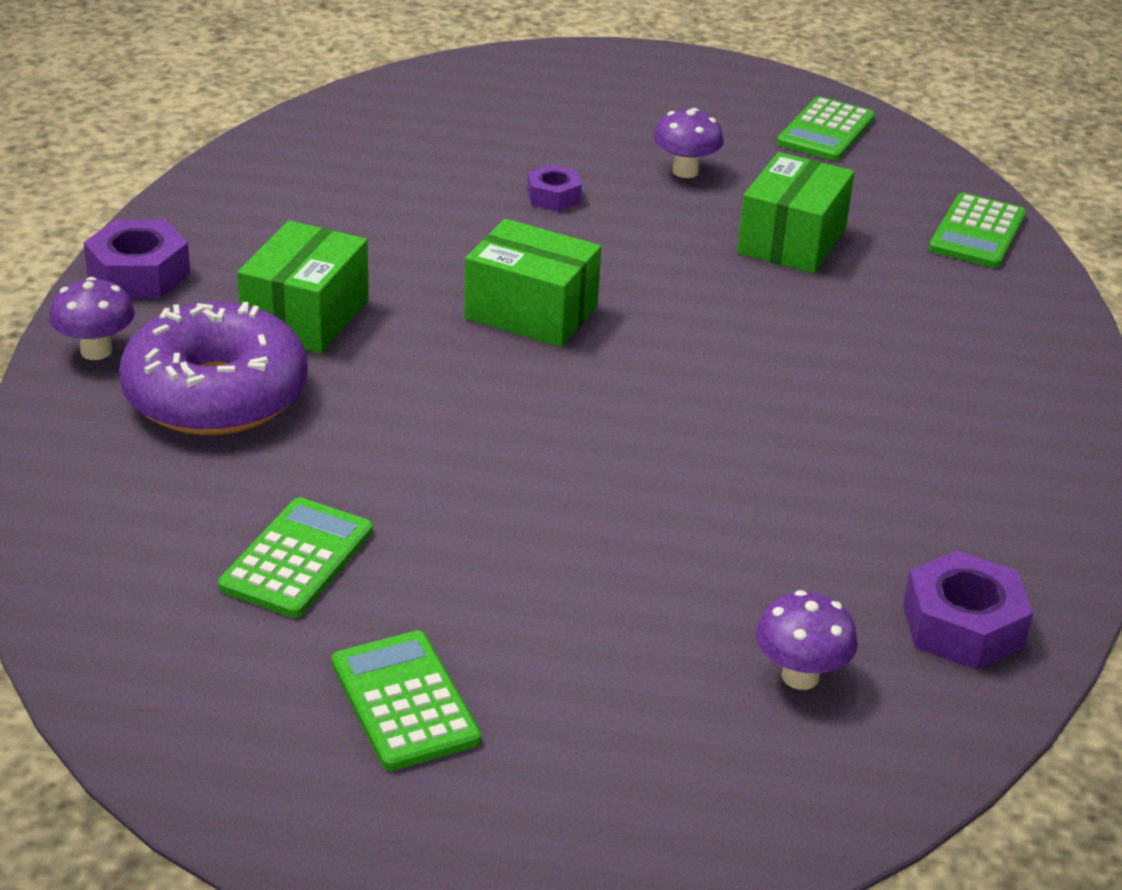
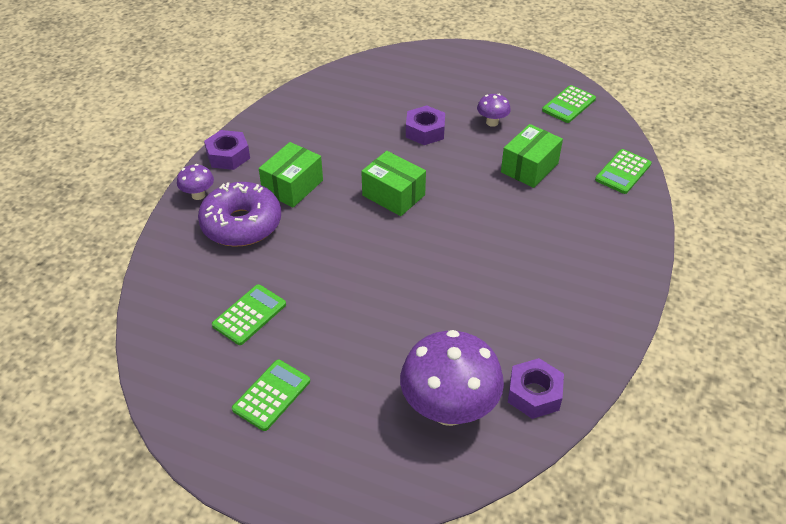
camera: 15 degrees right, 10 degrees up
(404, 701) = (271, 395): green calculator -> green calculator turned 45 degrees clockwise
(553, 197) = (425, 131): purple nut -> purple nut, size x1.63
(800, 676) = (449, 409): purple mushroom -> purple mushroom, size x2.17

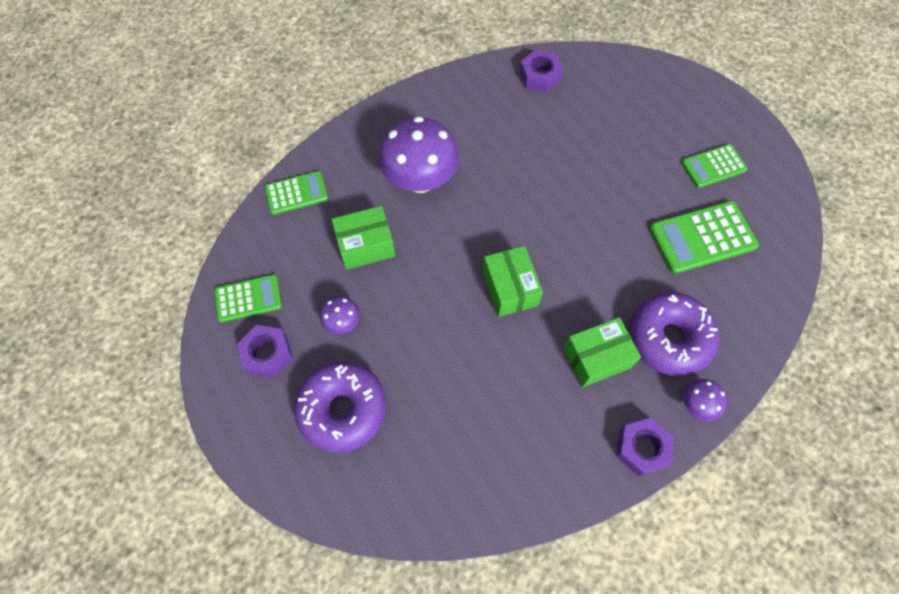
camera: 145 degrees left, 20 degrees up
(249, 315) = (702, 238): green calculator -> green calculator, size x1.57
(425, 131) = (417, 353): purple nut -> purple nut (267, 354)
(443, 88) = (343, 409): none -> purple donut
(449, 409) = (600, 96): purple mushroom -> purple mushroom (420, 180)

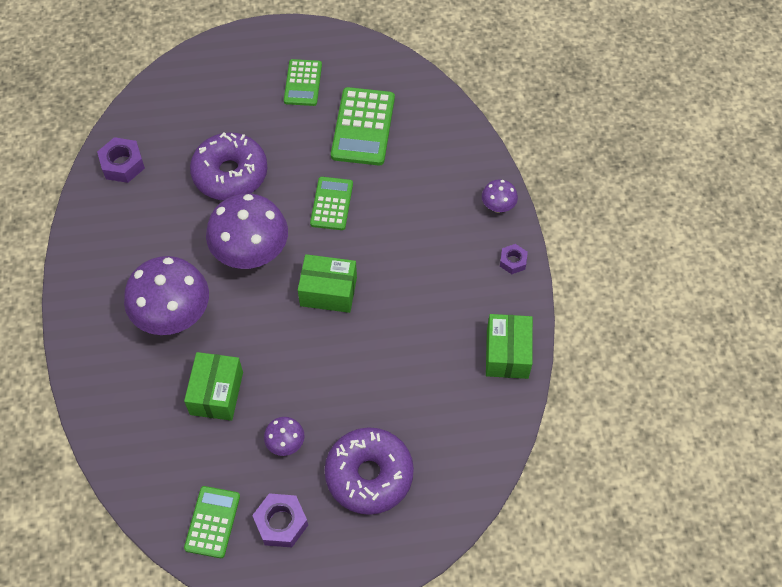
camera: 65 degrees left, 5 degrees down
(296, 193) = (118, 435): green calculator -> green calculator (331, 204)
(511, 209) = (251, 254): none -> purple mushroom
(596, 358) = (425, 256): green box -> green box (507, 353)
(641, 448) = (513, 261): purple nut -> purple nut, size x0.61
(668, 338) = (435, 197): purple donut -> purple donut (230, 174)

